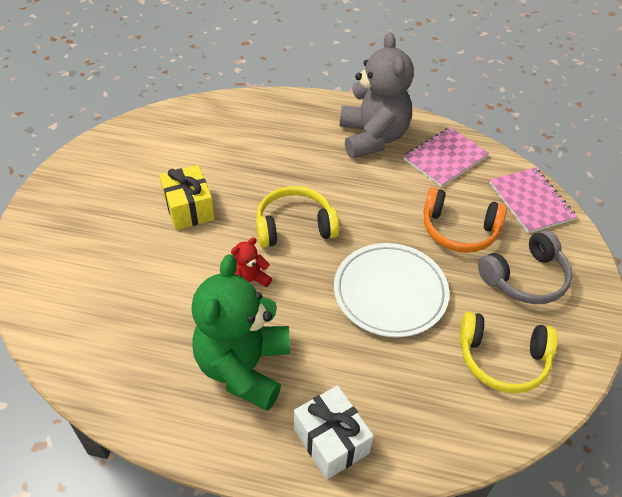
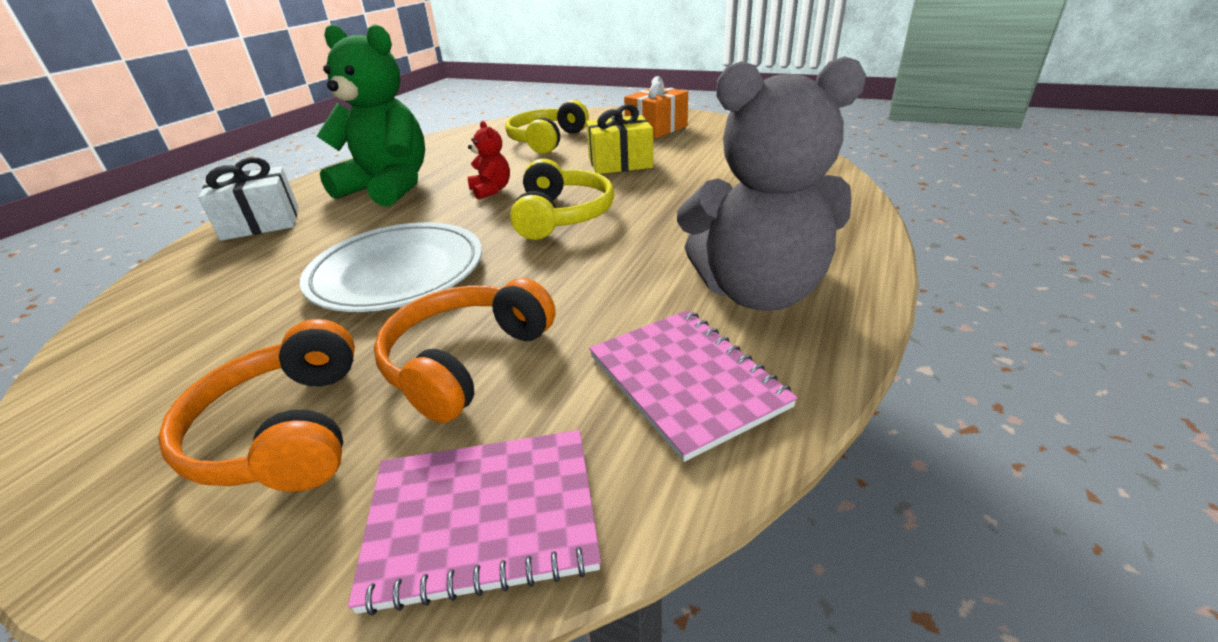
camera: 105 degrees right, 15 degrees down
(95, 194) = (656, 128): none -> orange gift
(502, 359) = (184, 357): yellow headphones -> yellow headphones (547, 140)
(525, 278) = (285, 430): grey headphones -> orange headphones

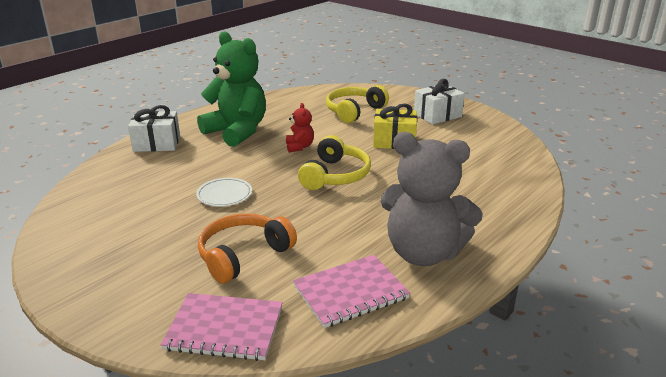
camera: 15 degrees right, 5 degrees down
(285, 430) = (149, 269): orange headphones -> none
(397, 273) = (224, 195): white plate -> white plate, size x0.53
(656, 128) = (437, 115): orange gift -> white gift
(686, 381) = (350, 292): pink notebook -> pink notebook turned 75 degrees clockwise

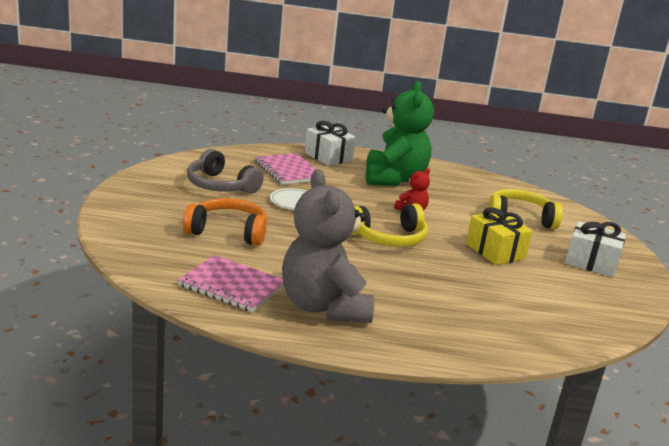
camera: 50 degrees right, 5 degrees down
(141, 224) = (220, 186): none -> grey headphones
(224, 328) = (141, 249): pink notebook -> pink notebook (288, 171)

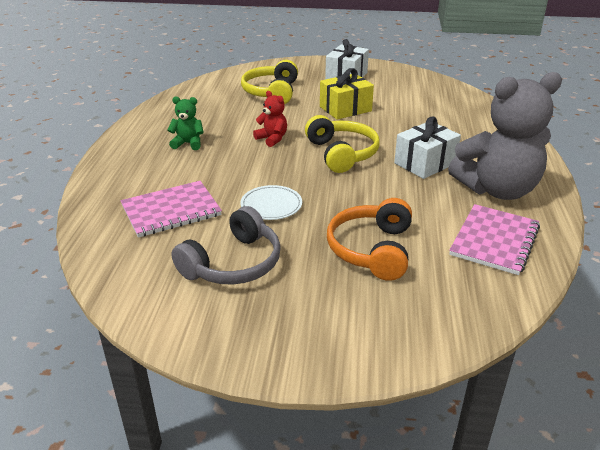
camera: 85 degrees left, 10 degrees up
(328, 157) = (118, 182): white gift -> white gift (425, 163)
(394, 179) = (188, 143): green teddy bear -> green teddy bear, size x0.43

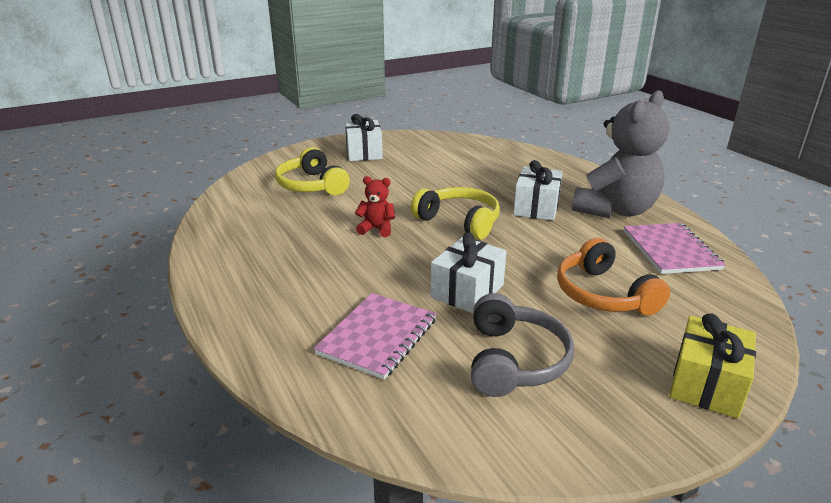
camera: 35 degrees left, 5 degrees down
(188, 143) = (295, 262): green teddy bear -> none
(271, 205) = (467, 291): white plate -> white gift
(345, 109) = (405, 181): yellow gift -> yellow gift (706, 384)

